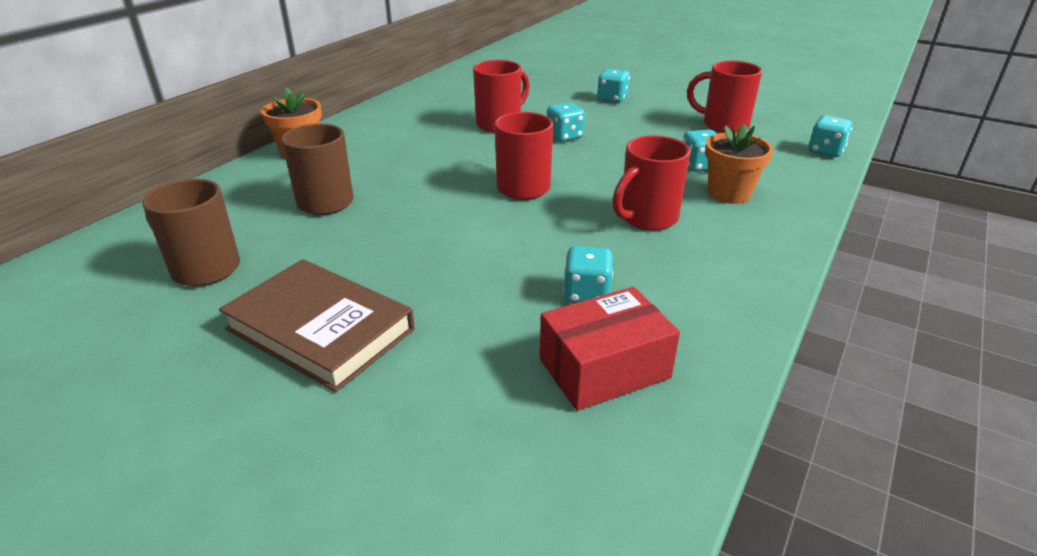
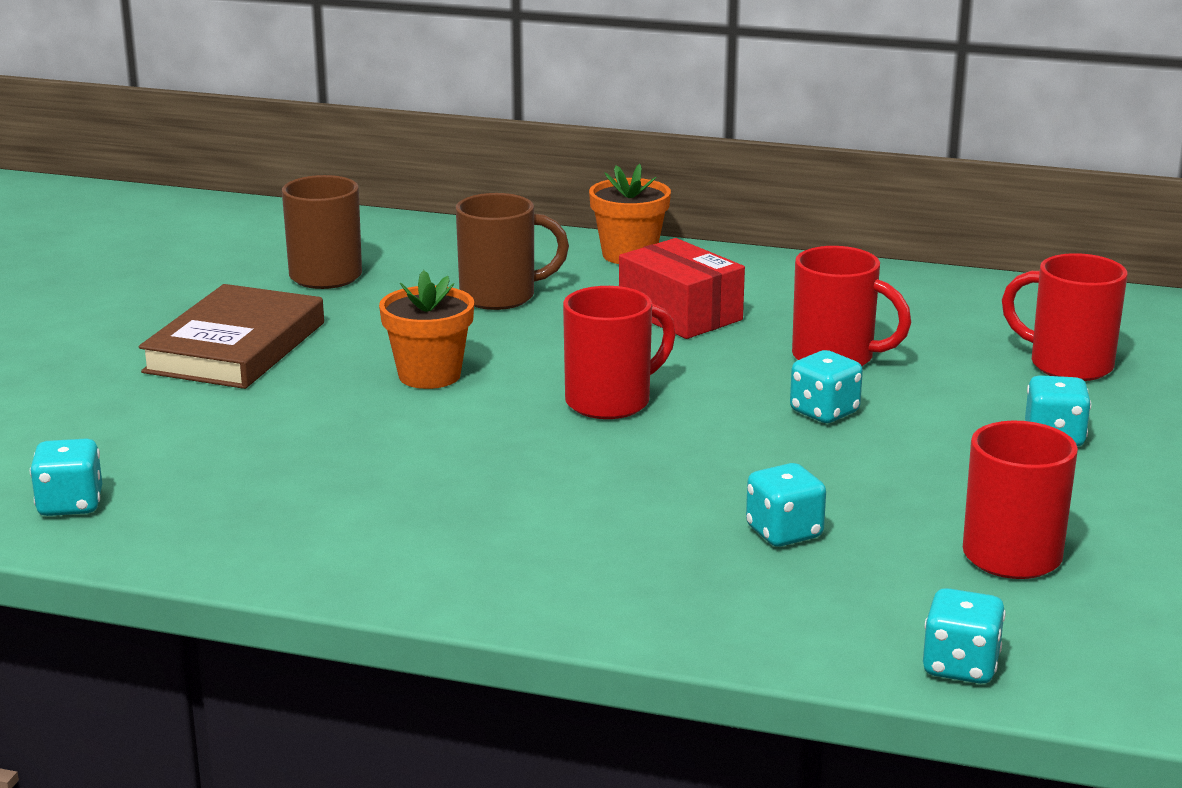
camera: 75 degrees right, 10 degrees down
(586, 294) = (341, 470): turquoise dice -> turquoise dice (70, 505)
(604, 368) = (197, 491): red box -> red box (680, 314)
(647, 218) = (560, 497): red mug -> red mug (1067, 365)
(729, 193) = (687, 561): orange flower pot -> orange flower pot (429, 375)

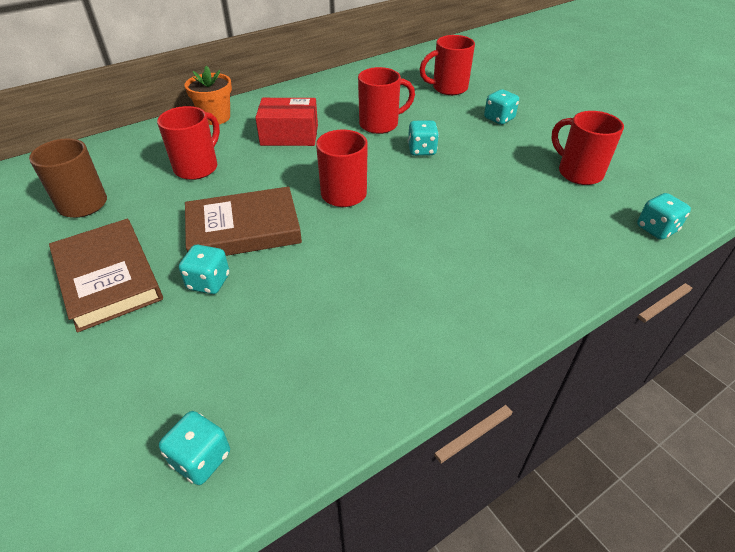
camera: 50 degrees left, 20 degrees up
(429, 375) = (243, 229): orange flower pot -> brown book
(501, 297) = (197, 167): brown mug -> red mug
(784, 533) = (512, 212): turquoise dice -> turquoise dice (209, 282)

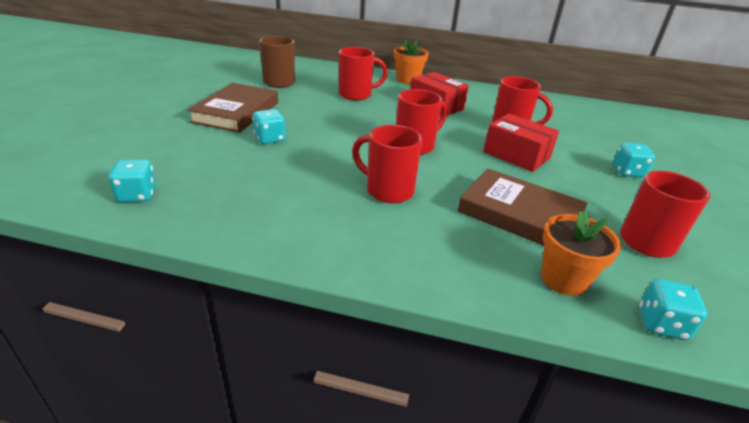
camera: 45 degrees right, 10 degrees down
(243, 229) = (328, 129): brown book -> brown book (520, 214)
(421, 150) = (516, 155): turquoise dice -> red box
(448, 88) = (612, 136): red mug -> red mug (388, 190)
(587, 238) = (563, 279): none -> orange flower pot

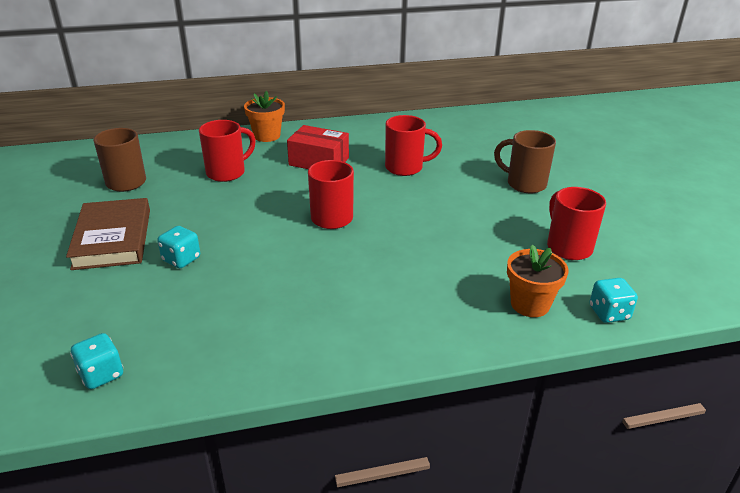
camera: 25 degrees left, 0 degrees up
(388, 190) = (343, 276): red mug -> none
(516, 155) = (428, 197): red box -> none
(520, 214) = (466, 258): brown book -> none
(627, 172) = (524, 184): turquoise dice -> brown mug

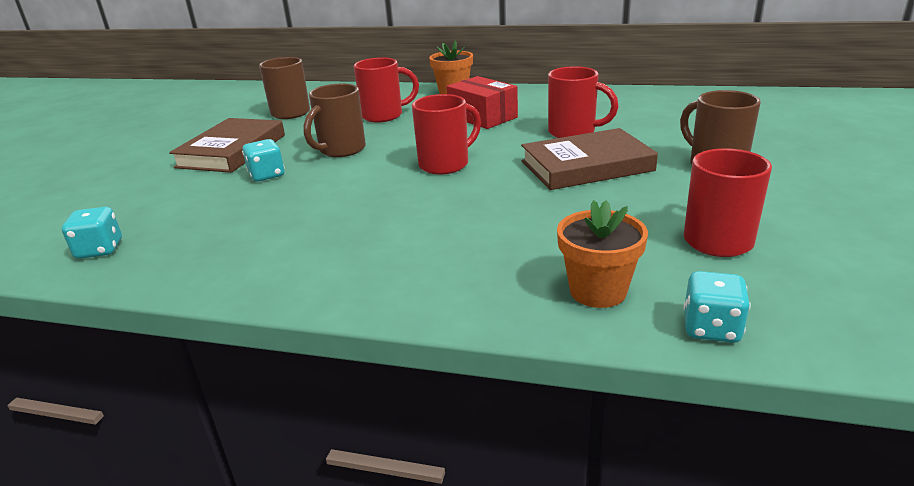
camera: 30 degrees right, 5 degrees down
(225, 218) = (341, 150): none -> brown mug
(441, 200) = (586, 166): none -> brown book

